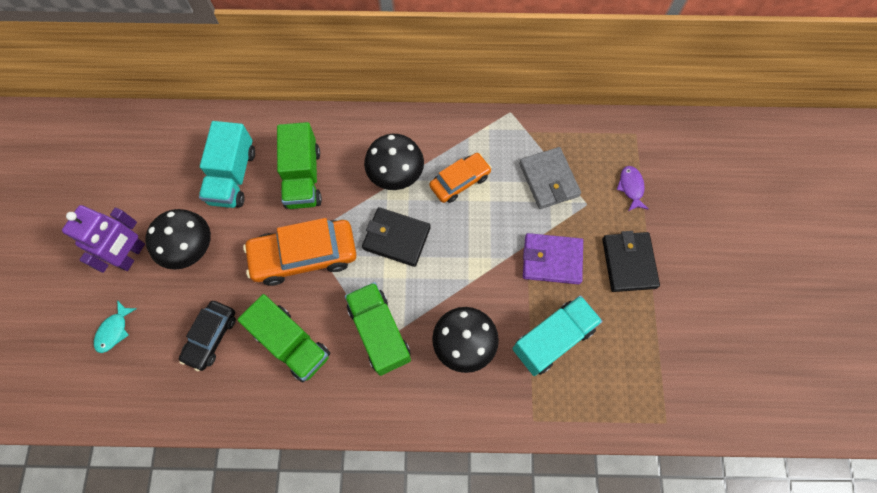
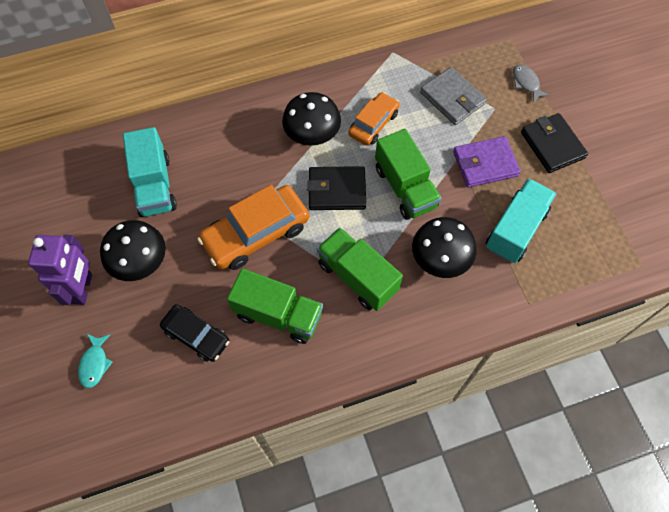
camera: 20 degrees left, 5 degrees down
(211, 337) = (196, 336): black car -> black car turned 60 degrees counterclockwise
(303, 177) = (224, 166): green truck -> green truck (405, 187)
(631, 187) = (526, 83): purple fish -> grey fish

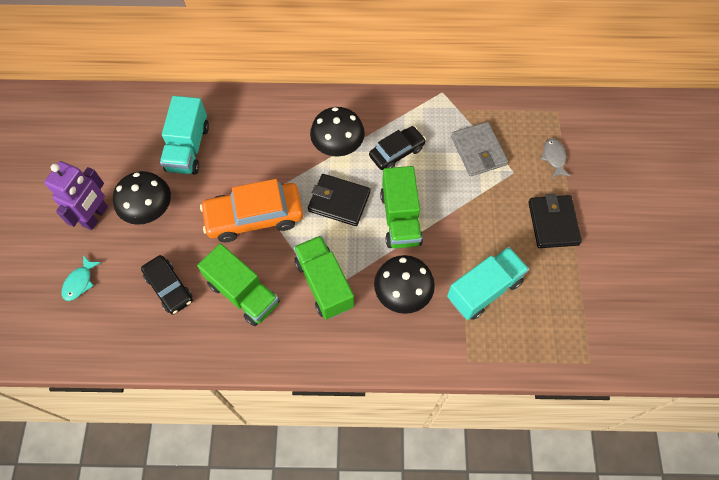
camera: 20 degrees right, 0 degrees up
(373, 124) = (397, 152): orange car -> black car
(485, 164) = (482, 220): purple wallet -> none

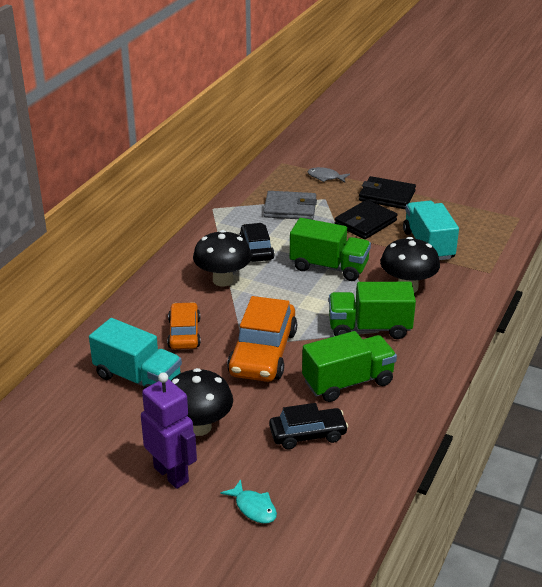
camera: 65 degrees left, 30 degrees down
(254, 152) = (184, 333): none -> orange car
(339, 201) = (285, 296): black wallet -> black wallet (365, 223)

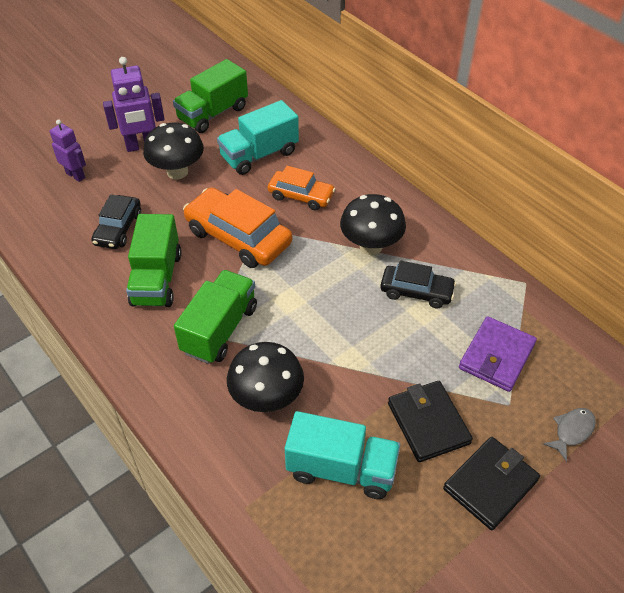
camera: 115 degrees right, 15 degrees up
(253, 508) = (75, 175): turquoise fish -> purple robot
(290, 209) = (496, 356): grey wallet -> purple wallet
(329, 267) = (348, 342): green truck -> green truck (213, 113)

